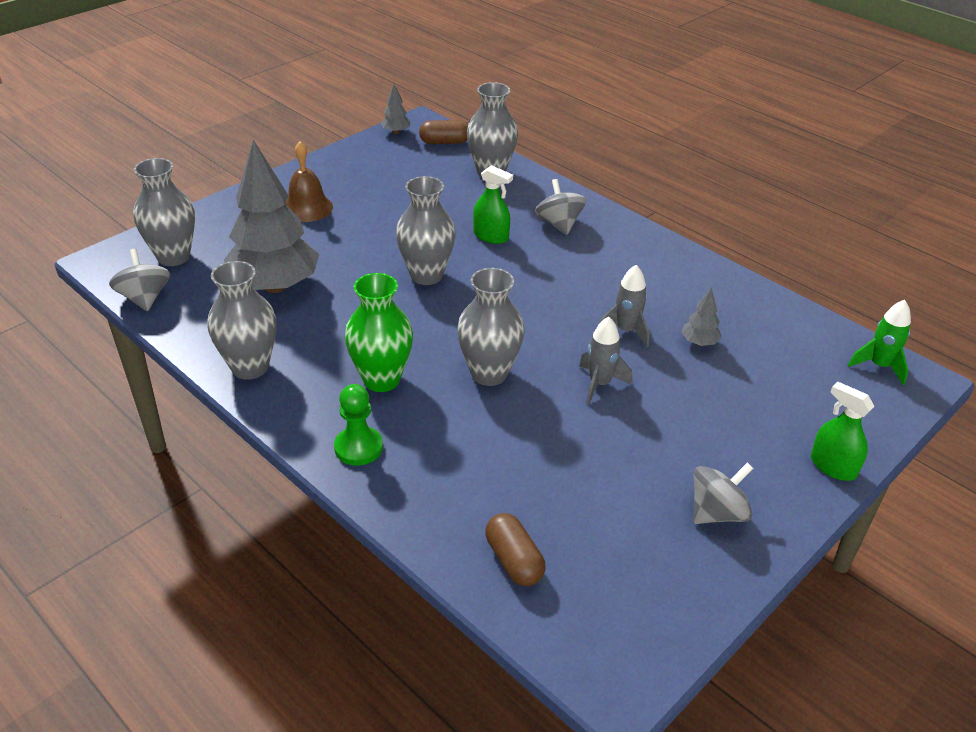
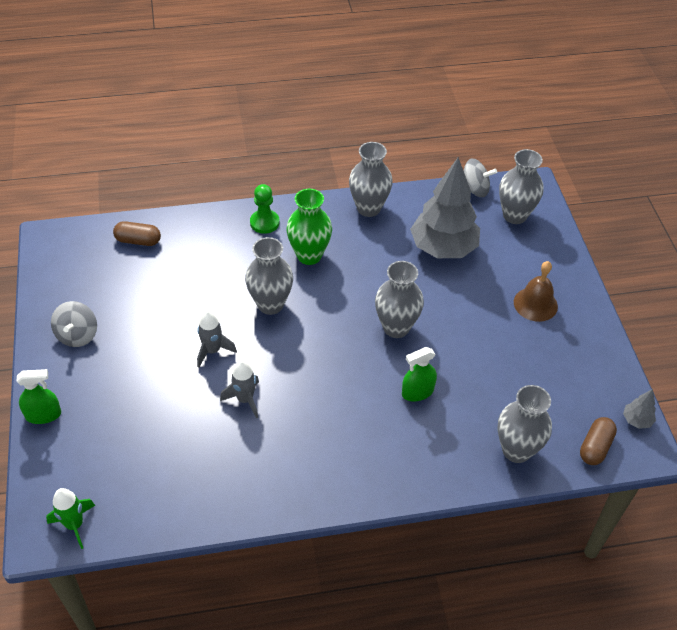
camera: 125 degrees right, 10 degrees up
(559, 224) = (401, 447): grey spinning top -> none
(699, 342) = (197, 433): grey tree -> none

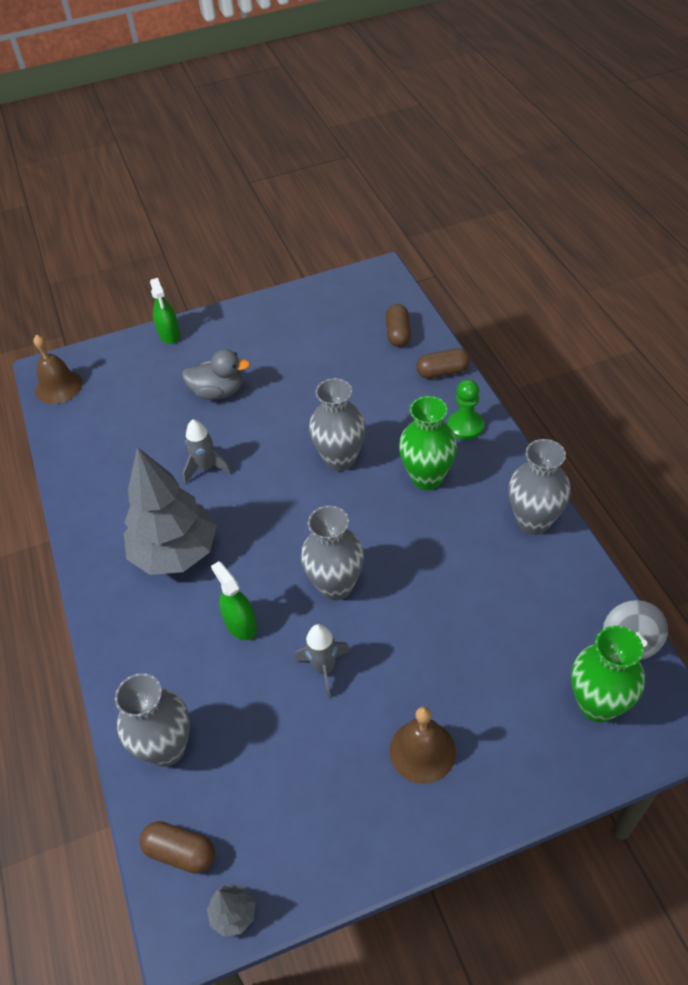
camera: 85 degrees right, 0 degrees up
(74, 525) = (59, 386): green rocket -> brown bell
(77, 335) = (263, 328): grey spinning top -> none
(151, 381) = (218, 392): none -> grey duck
(199, 222) = (443, 372): none -> brown capsule
(212, 351) = (264, 427): grey rocket -> grey rocket (324, 669)
(443, 248) = (492, 618): grey tree -> grey tree (176, 553)
(514, 215) = (597, 705): grey vase -> green vase

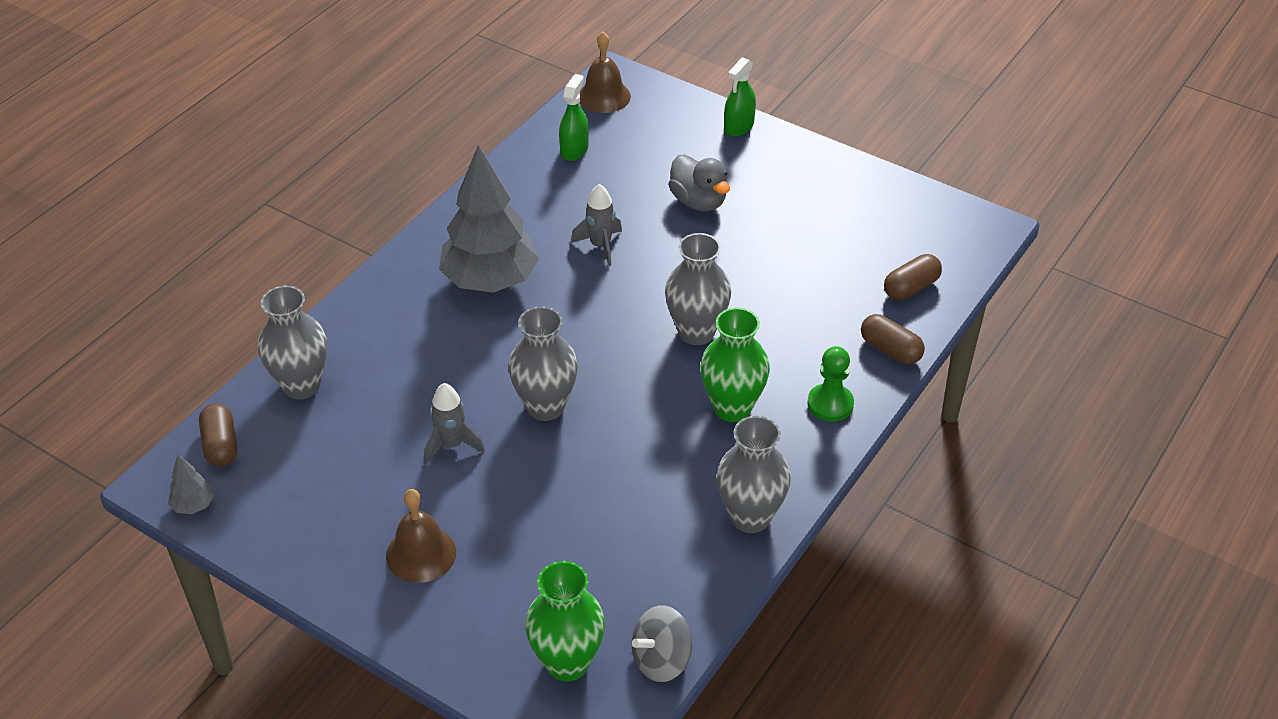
camera: 50 degrees right, 5 degrees down
(240, 624) = (452, 365): green spray bottle -> green spray bottle (574, 150)

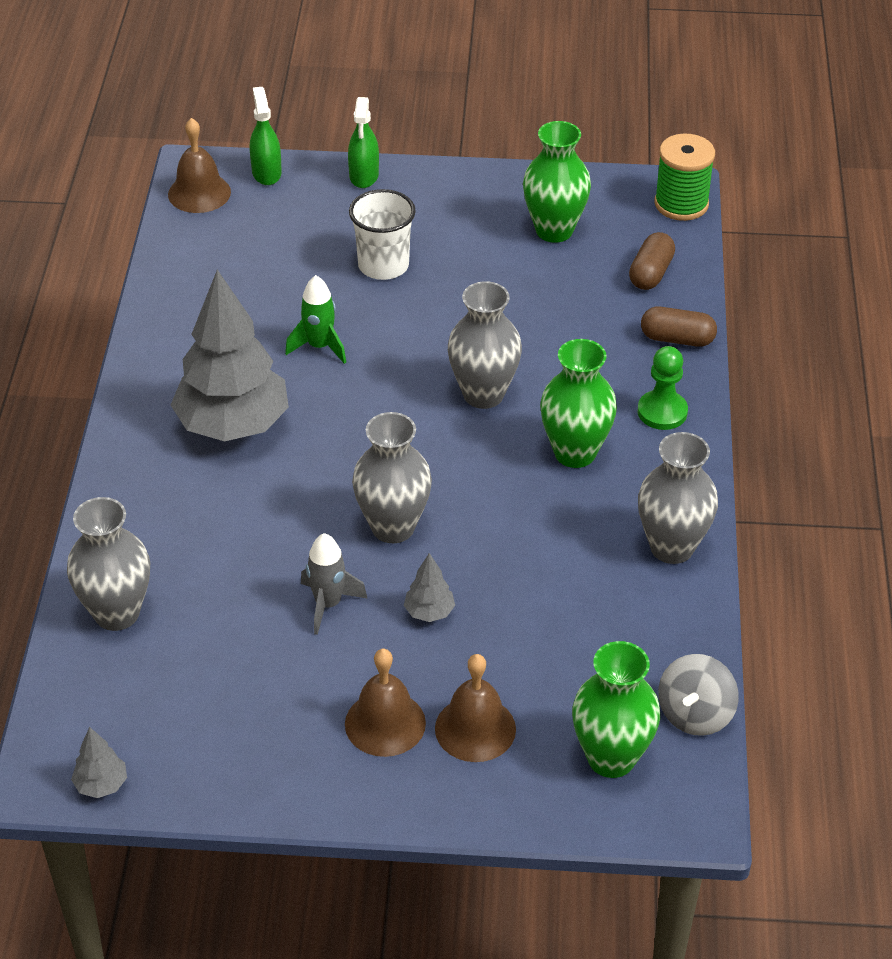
camera: 30 degrees left, 0 degrees up
(221, 445) = (79, 711): brown capsule -> none
(483, 590) = (475, 728): none -> brown bell
(520, 484) = (429, 612): none -> grey tree
(574, 150) = (212, 259): green spray bottle -> green spray bottle (266, 173)
(600, 246) = (319, 347): grey rocket -> green rocket
(698, 201) = (383, 265): grey duck -> white cup
(857, 223) = (554, 230): none -> green vase
(983, 240) = (681, 204): none -> green spool

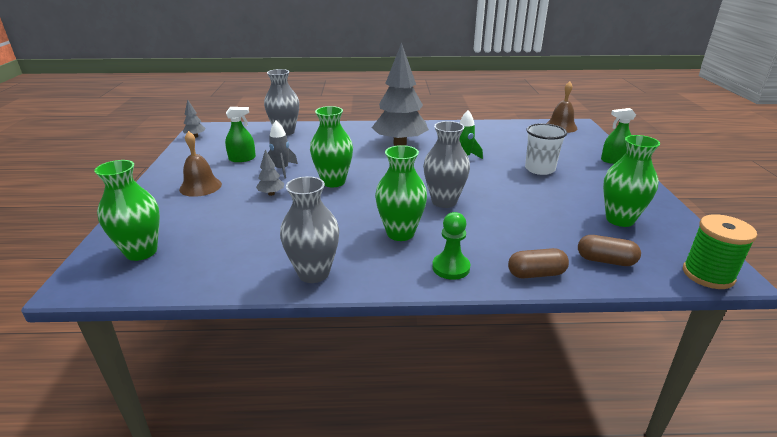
camera: 85 degrees right, 15 degrees down
(266, 173) = (591, 138): green spray bottle -> green spray bottle (242, 159)
(393, 527) = (333, 182): grey vase -> green vase
(475, 728) = (185, 209): brown bell -> none
(677, 339) = (536, 274): brown capsule -> brown capsule turned 75 degrees clockwise
(695, 714) = (159, 284): grey spinning top -> none

